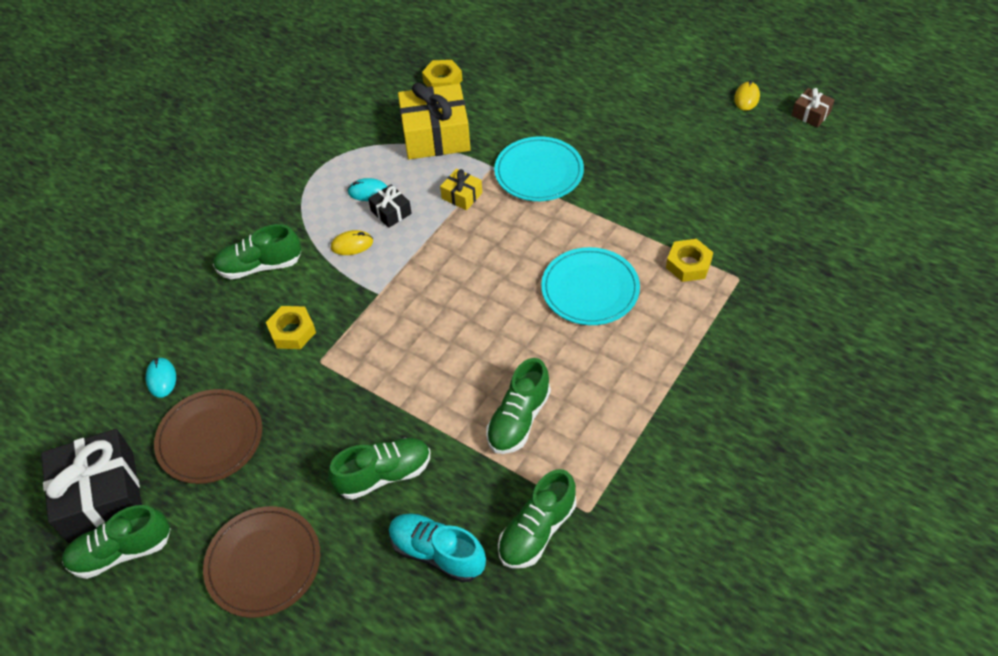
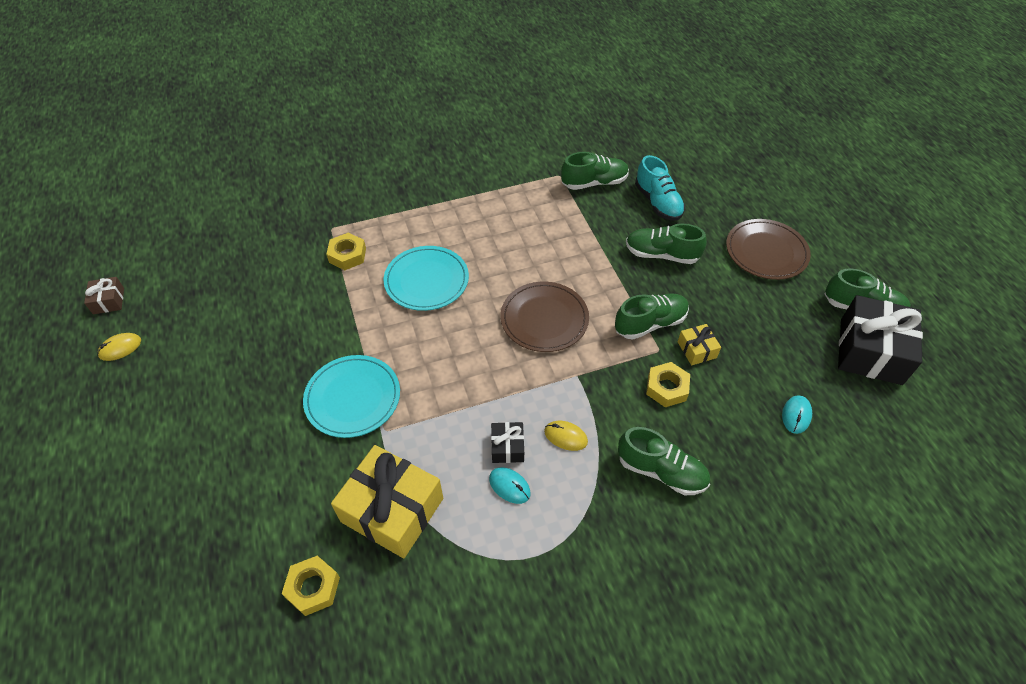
camera: 145 degrees left, 0 degrees up
(210, 438) = (772, 344): brown plate -> brown plate (544, 319)
(462, 196) = (435, 420): yellow gift -> yellow gift (696, 350)
(518, 419) = (553, 235): green shoe -> green shoe (650, 323)

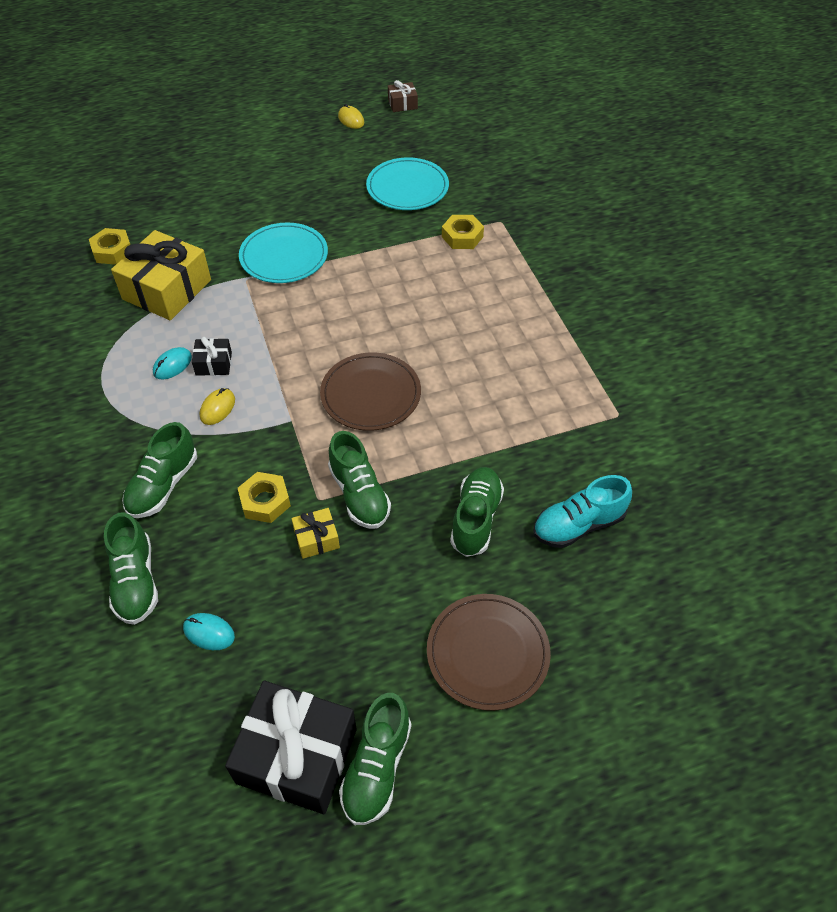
camera: 90 degrees right, 0 degrees up
(426, 280) = (427, 297): turquoise plate -> turquoise plate (407, 187)
(594, 183) = (609, 453): green shoe -> green shoe (135, 581)

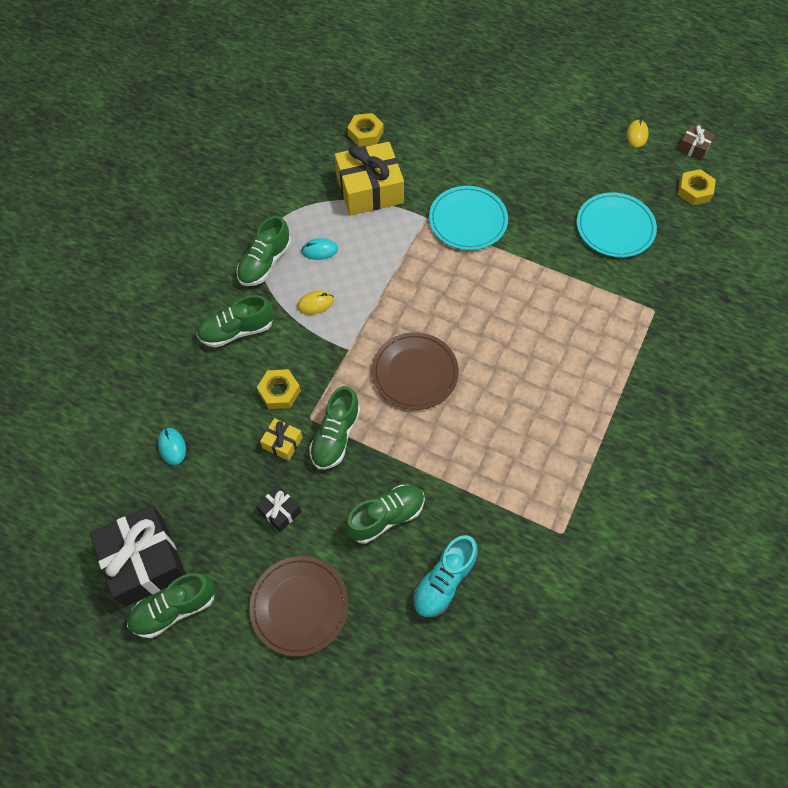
camera: 45 degrees right, 10 degrees up
(135, 581) = (167, 380): green shoe -> green shoe (265, 263)
(214, 363) = (344, 269): black gift -> black gift (280, 511)
(462, 236) = (610, 300): yellow nut -> yellow nut (694, 191)
(578, 525) = (444, 582): turquoise shoe -> turquoise shoe turned 75 degrees counterclockwise

